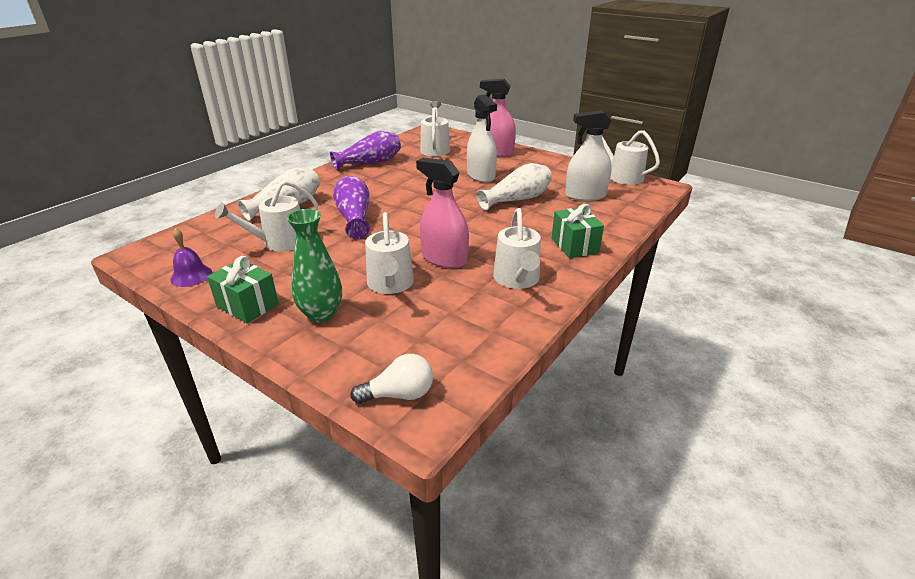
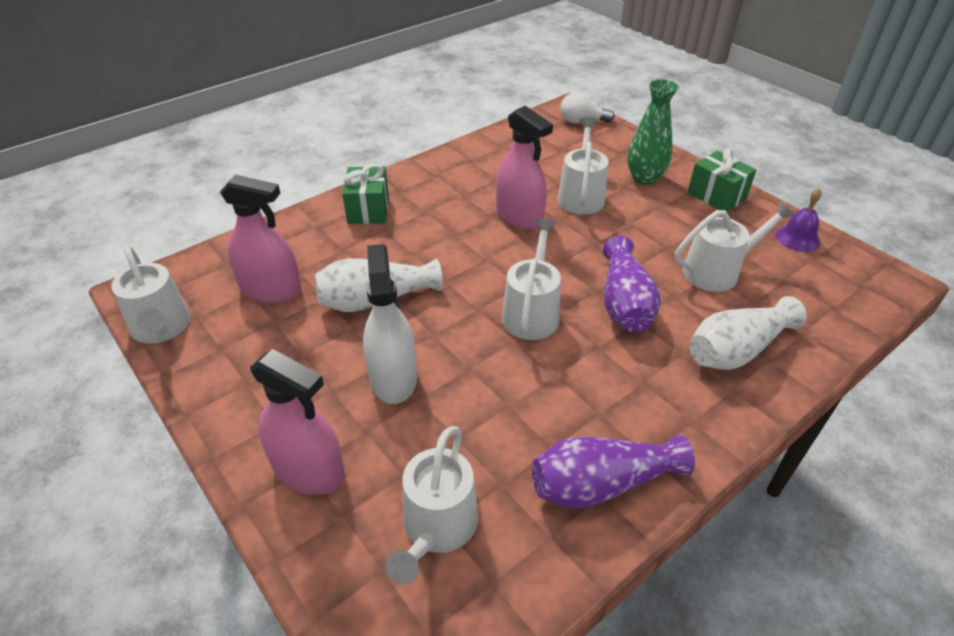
camera: 165 degrees left, 10 degrees up
(517, 279) = (457, 182): white watering can -> white watering can (531, 313)
(585, 195) = (271, 290): white spray bottle -> pink spray bottle

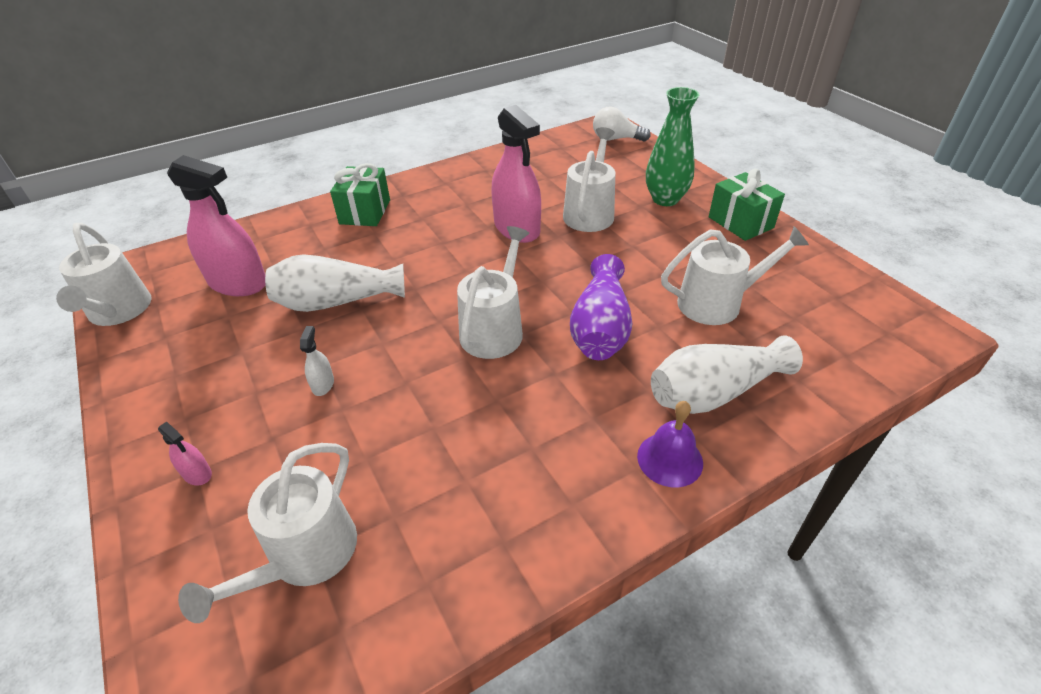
camera: 10 degrees right, 0 degrees up
(308, 470) = (197, 473): pink spray bottle -> pink spray bottle, size x0.42
(393, 378) = (323, 384): white spray bottle -> white spray bottle, size x0.42
(601, 484) = (506, 530): purple vase -> none
(797, 238) = (822, 274): purple bell -> purple bell (670, 459)

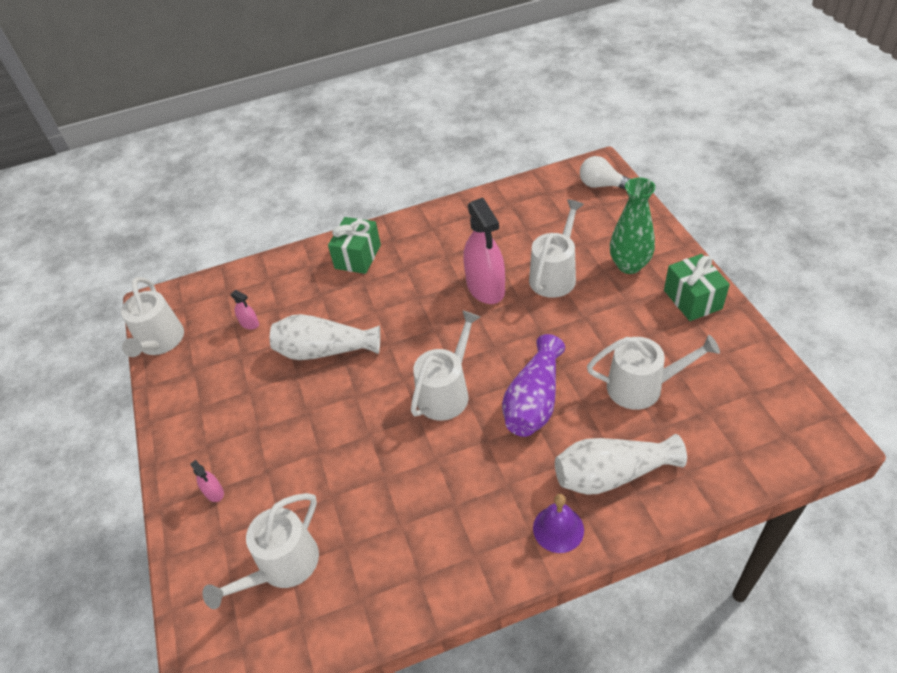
camera: 15 degrees right, 5 degrees up
(238, 283) = (249, 323): pink spray bottle -> pink spray bottle, size x0.42
(323, 384) = (307, 428): white spray bottle -> none

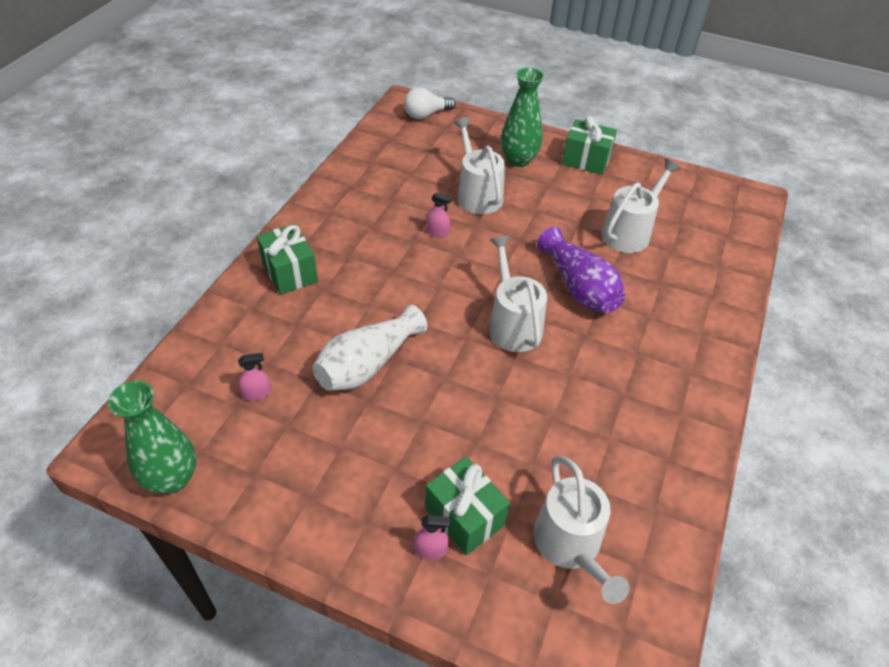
camera: 55 degrees left, 0 degrees up
(160, 342) = (172, 478): white watering can -> green vase
(253, 491) = (464, 516): none -> green gift
(485, 287) = (437, 232): pink spray bottle -> pink spray bottle, size x0.42
(558, 529) = (702, 354): purple bell -> none
(612, 474) = (684, 297): white vase -> none

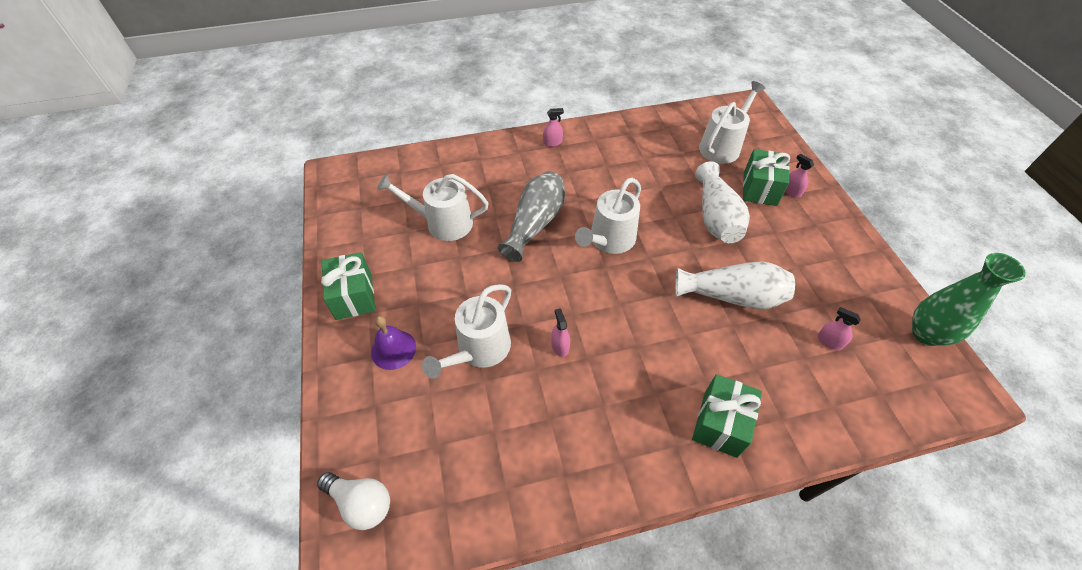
camera: 125 degrees left, 5 degrees up
(464, 432) = (715, 217): none -> white vase
(518, 160) = (393, 349): green vase -> purple bell
(579, 287) = (535, 224): purple vase -> grey vase
(700, 370) = (552, 142): none -> pink spray bottle

